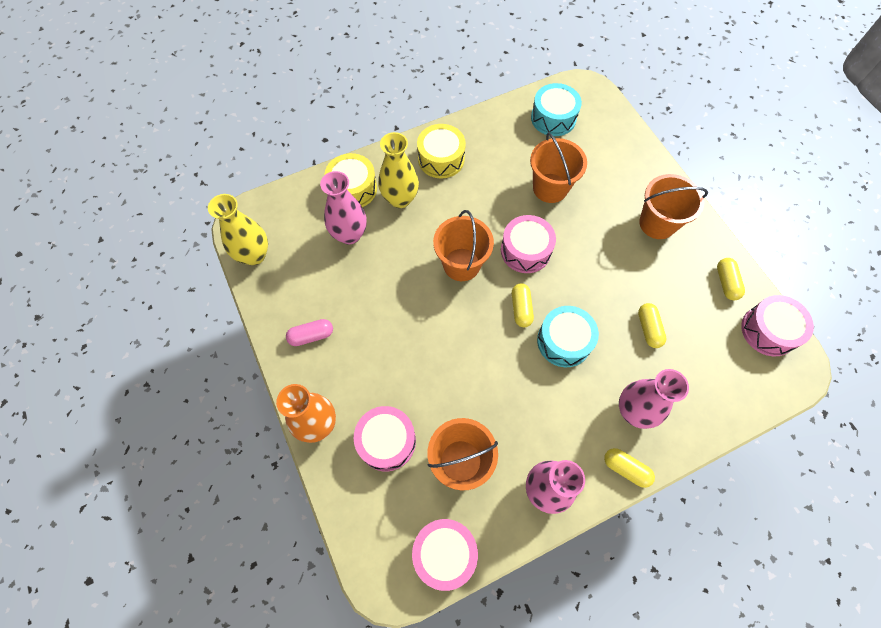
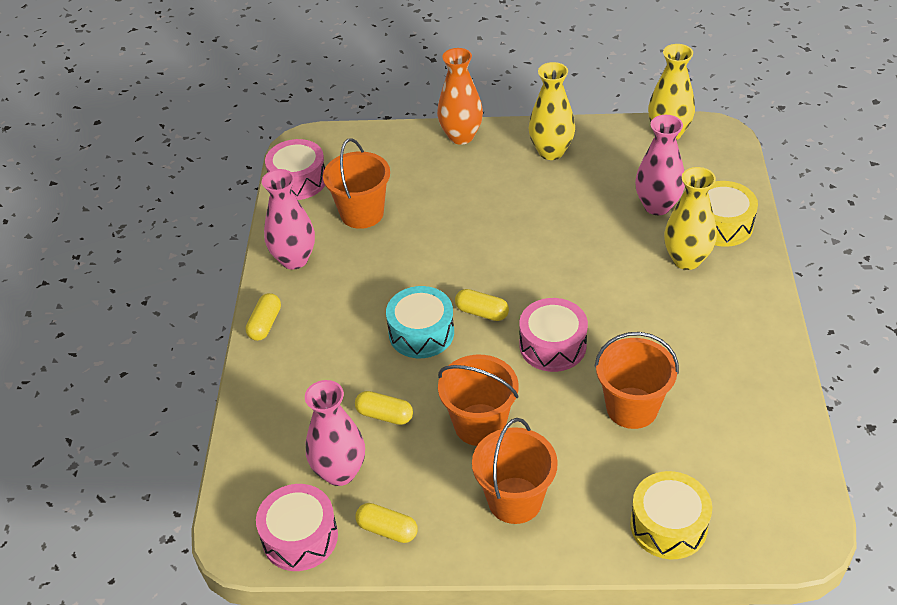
camera: 120 degrees right, 20 degrees down
(311, 336) = (551, 151): pink capsule -> yellow vase
(386, 441) = (414, 173): pink drum -> none
(441, 159) = (732, 315): yellow drum -> yellow drum (668, 525)
(461, 264) = (567, 283): orange bucket -> orange bucket (480, 425)
(553, 118) = (755, 465): turquoise drum -> none
(626, 469) = (265, 324): yellow capsule -> yellow capsule turned 45 degrees counterclockwise
(633, 411) = (310, 357): pink vase -> pink vase (340, 472)

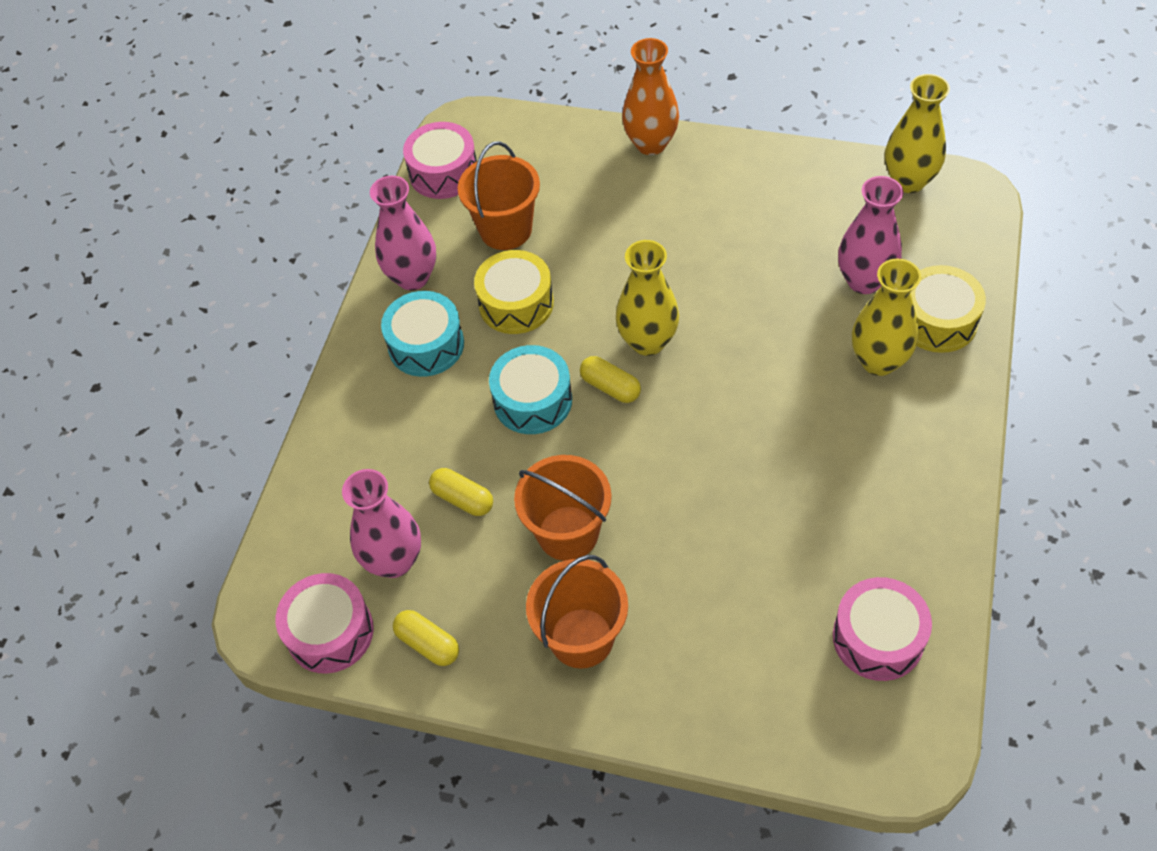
camera: 15 degrees right, 10 degrees up
(265, 324) = (358, 356): yellow capsule -> none
(320, 307) = (426, 345): none -> turquoise drum
(551, 151) = (754, 183): yellow vase -> yellow vase (648, 341)
(552, 345) = (682, 447): pink drum -> pink drum (878, 638)
(632, 408) = (753, 547): orange bucket -> none
(668, 525) = (751, 708): yellow drum -> yellow drum (516, 303)

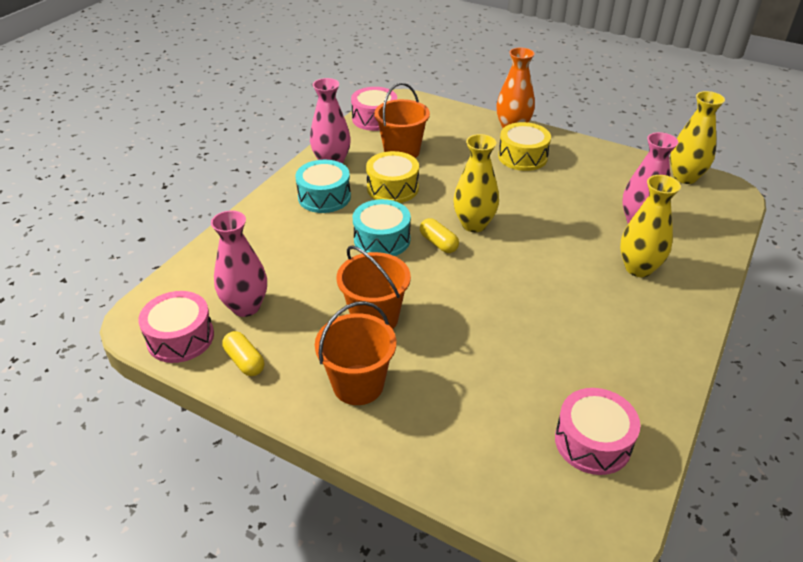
camera: 10 degrees right, 15 degrees down
(463, 499) = (310, 282): yellow capsule -> none
(937, 321) = (689, 254): yellow drum -> yellow drum (522, 157)

